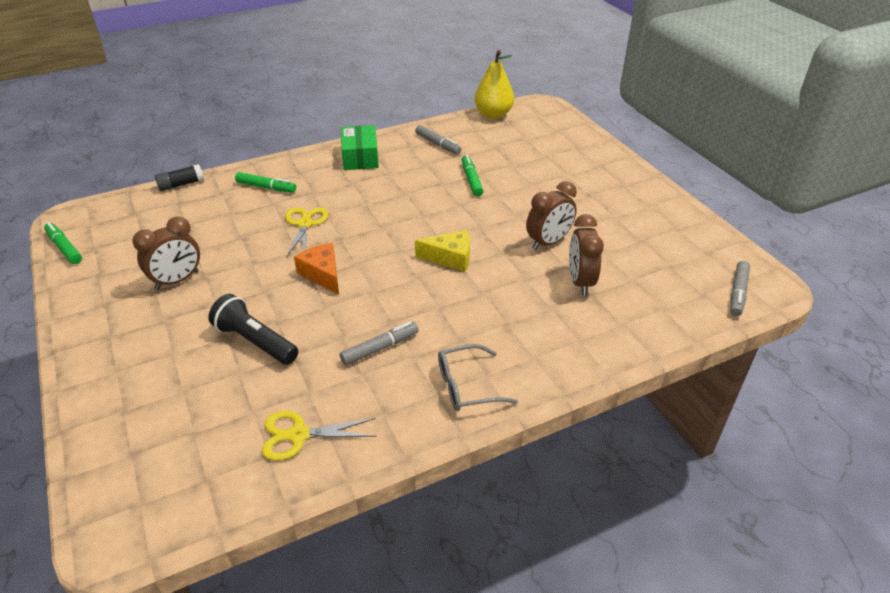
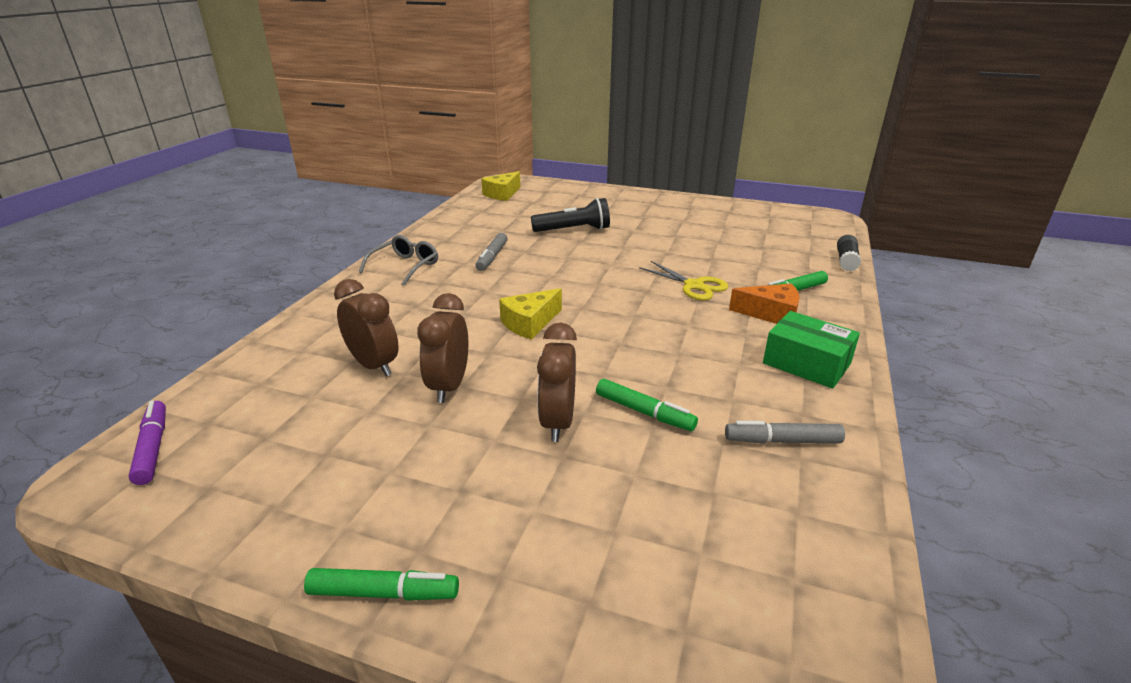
camera: 135 degrees right, 10 degrees down
(64, 248) = (783, 210): green marker -> green marker (384, 593)
(177, 280) = (683, 228): brown clock -> brown clock (557, 422)
(184, 488) = (502, 194): none -> yellow cheese
(298, 435) = (479, 219): yellow scissors -> none
(322, 274) = (607, 268): orange cheese -> orange cheese (771, 314)
(493, 114) = (851, 583): yellow pear -> none
(737, 293) = (153, 448): grey marker -> purple marker

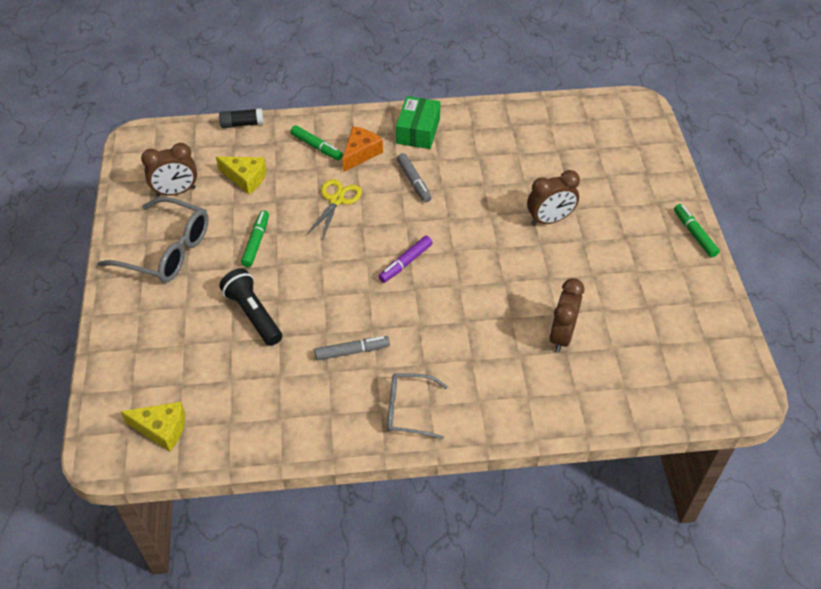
camera: 115 degrees left, 20 degrees up
(153, 448) = (708, 392): purple marker -> purple marker (405, 263)
(449, 386) = (554, 283): brown clock -> brown clock (176, 192)
(530, 323) = (453, 275): yellow cheese -> yellow cheese (246, 178)
(644, 412) = (515, 187): green marker -> green marker (256, 242)
(674, 212) = (165, 250): none -> grey glasses
(771, 314) = (360, 153): orange cheese -> orange cheese turned 45 degrees clockwise
(782, 441) = (501, 133): grey marker -> grey marker (414, 181)

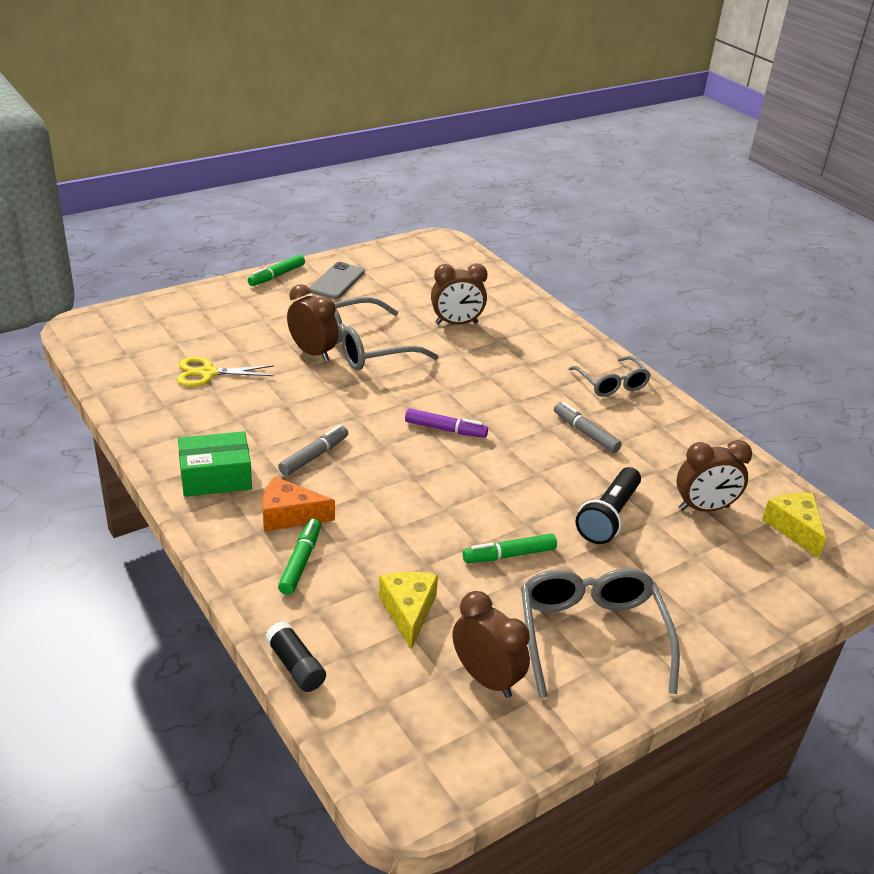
camera: 120 degrees left, 15 degrees down
(221, 380) = (704, 508): none -> brown clock
(336, 200) = (389, 509): yellow scissors -> yellow scissors (208, 373)
(544, 256) = (367, 347): none -> grey glasses
(671, 274) = (337, 281): none -> grey phone

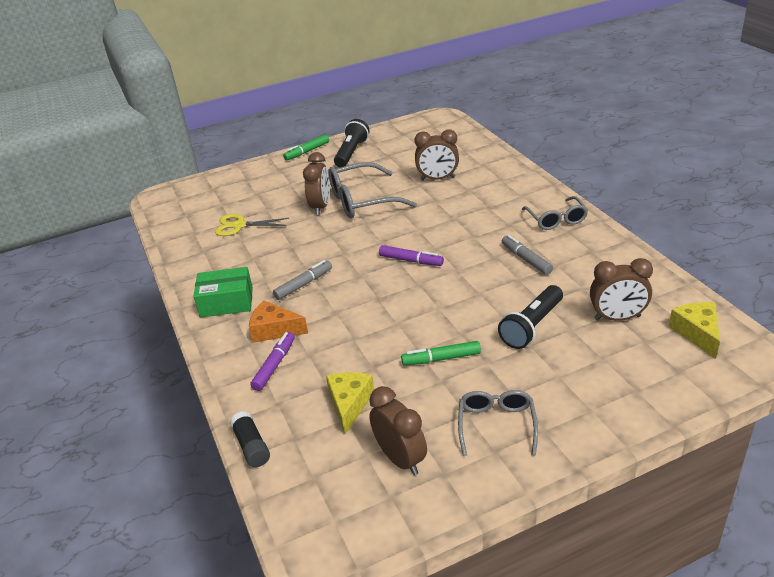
camera: 15 degrees right, 0 degrees up
(301, 561) = (274, 365): green marker -> purple marker
(312, 353) = (321, 207): brown clock -> brown clock turned 45 degrees clockwise
(337, 281) = (351, 153): grey phone -> black flashlight
(591, 637) = (496, 426): grey glasses -> grey glasses, size x0.62

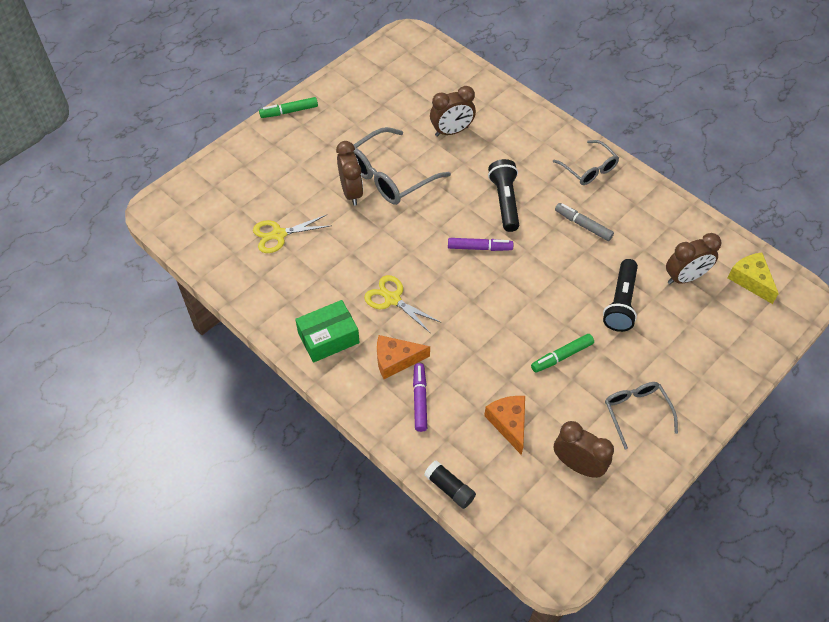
camera: 25 degrees left, 20 degrees up
(303, 284) = (392, 299): grey marker -> yellow scissors
(307, 152) = (289, 111): green marker -> green marker turned 45 degrees clockwise
(349, 404) = (509, 423): yellow cheese -> orange cheese
(351, 153) = (340, 106): black flashlight -> black flashlight (505, 202)

